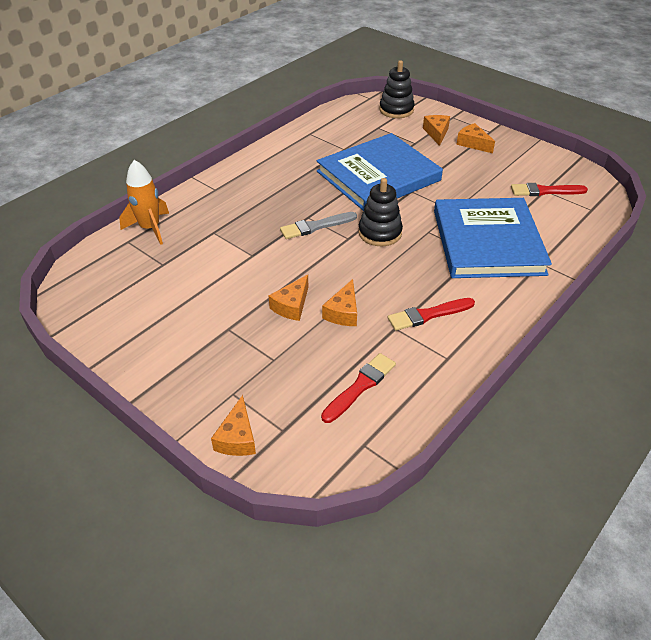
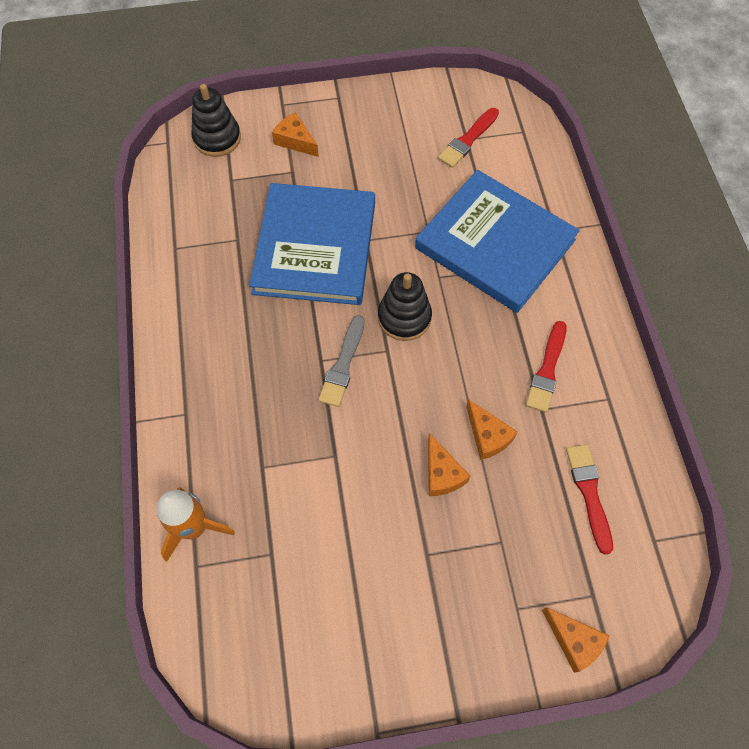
camera: 50 degrees left, 20 degrees up
(473, 143) = (343, 128): orange cheese -> none

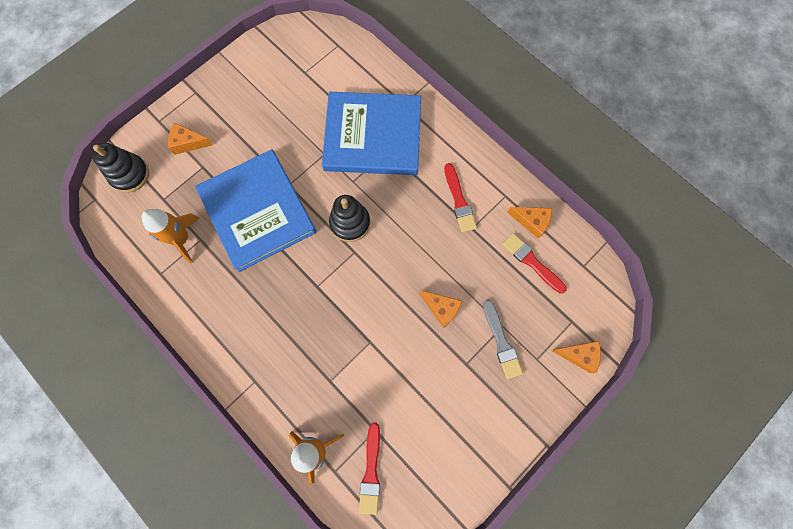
camera: 35 degrees left, 10 degrees up
(220, 228) = (181, 239): none -> orange rocket
(343, 365) = (333, 280): grey brush -> grey brush (501, 342)
(468, 140) = (306, 72): red brush -> red brush (371, 471)
(487, 436) = (452, 266): orange cheese -> orange cheese (531, 221)

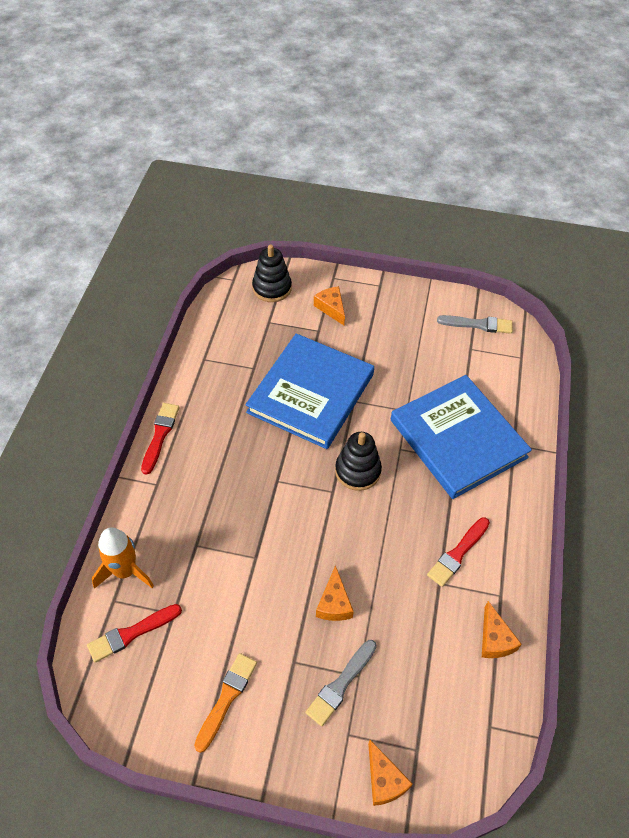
camera: 55 degrees right, 20 degrees down
(181, 239) = (244, 355): orange rocket -> none
(287, 51) = (478, 324): none -> grey brush
(463, 428) = (226, 698): none -> orange brush
(532, 262) = (450, 666): red brush -> red brush (160, 435)

